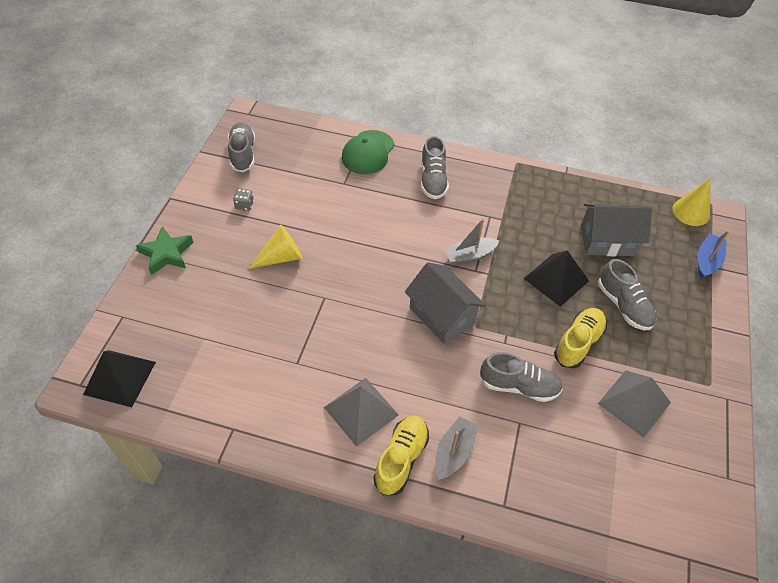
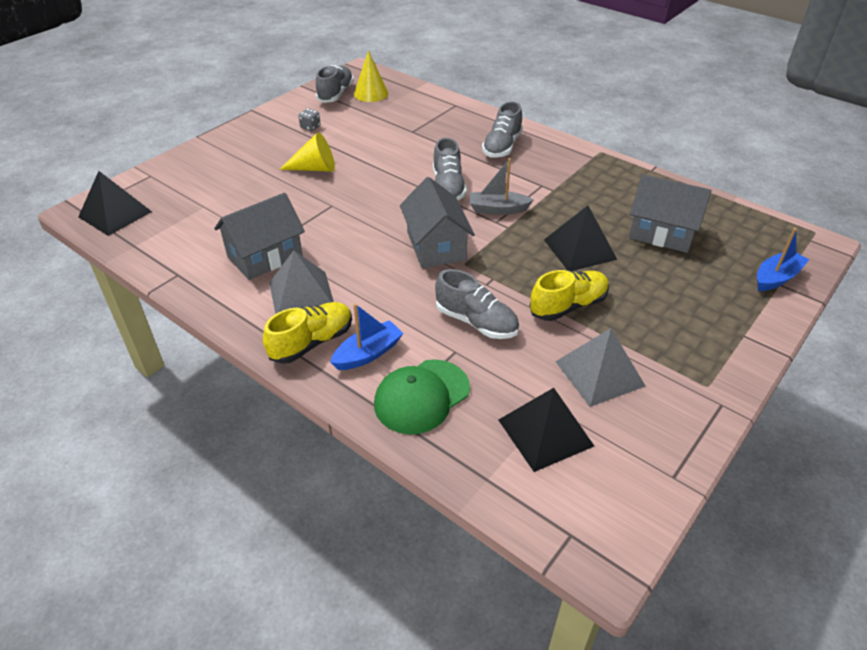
camera: 25 degrees right, 10 degrees down
(167, 254) = (219, 144): green star -> none
(301, 379) = (265, 256): none -> grey house
(368, 152) = (452, 115): green cap -> green cap (421, 396)
(454, 452) = (368, 353): grey boat -> blue boat
(623, 305) = (644, 289): grey shoe -> grey shoe (448, 187)
(626, 475) = (545, 432): none -> black pyramid
(691, 212) = (783, 232): yellow cone -> yellow cone (371, 93)

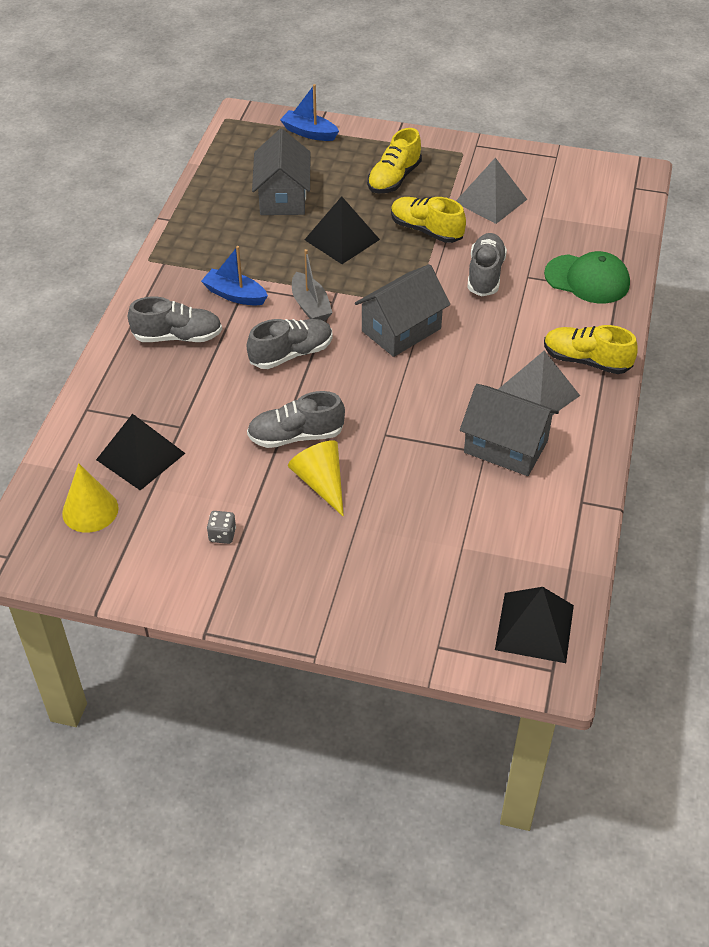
camera: 115 degrees left, 5 degrees up
(335, 94) = (109, 551): grey shoe -> grey shoe (296, 436)
(368, 353) = (570, 323): blue boat -> blue boat (235, 295)
(545, 432) = (568, 213): black pyramid -> black pyramid (140, 456)
(669, 312) = (394, 179): none -> yellow shoe

